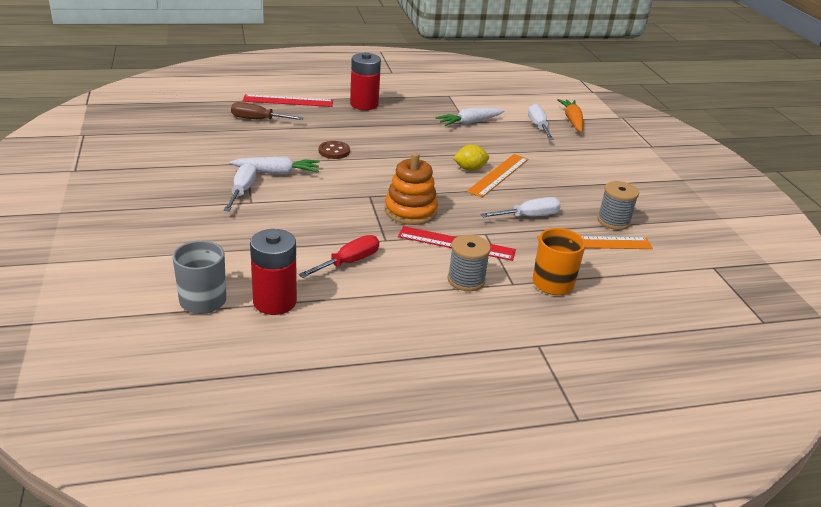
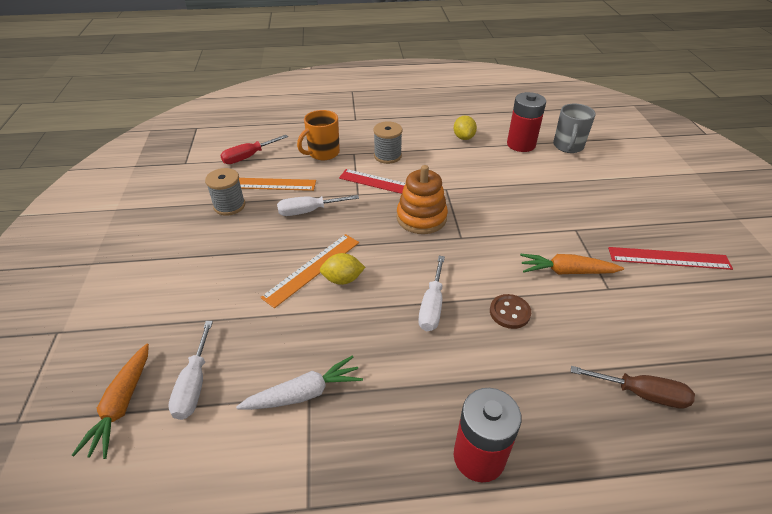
camera: 170 degrees left, 10 degrees up
(242, 191) = (591, 243): white screwdriver -> white screwdriver (432, 306)
(277, 172) = (567, 271): white carrot -> orange carrot
(288, 101) = (619, 466): red ruler -> red ruler (668, 258)
(349, 262) = (474, 170): red screwdriver -> red screwdriver (248, 157)
(360, 312) = (463, 137): none -> yellow lemon

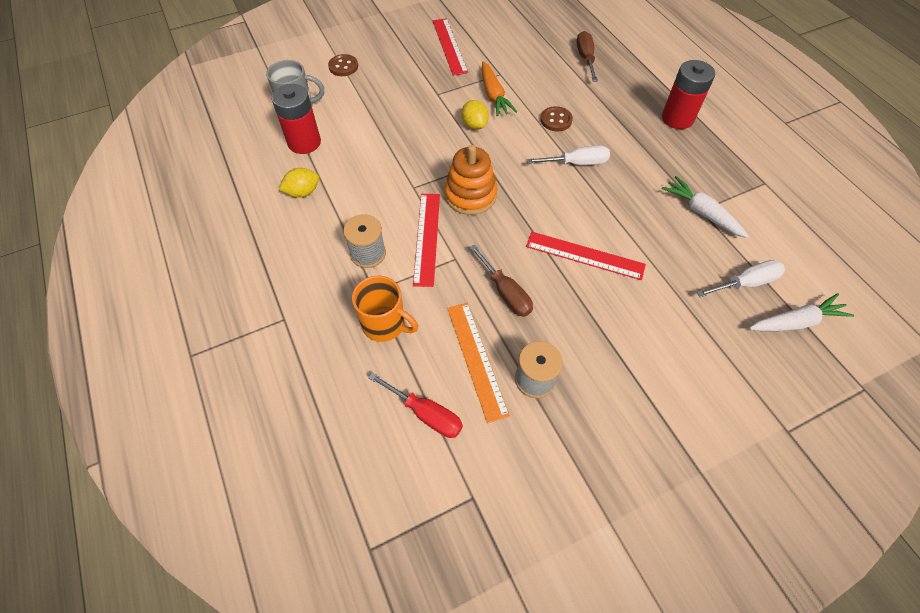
camera: 110 degrees left, 15 degrees up
(122, 405) = (796, 322): orange carrot -> white carrot
(308, 211) = (505, 292): white screwdriver -> brown screwdriver
(312, 269) = (585, 255): orange ruler -> red ruler
(342, 279) = (583, 228): yellow lemon -> yellow lemon (474, 125)
(628, 177) = (343, 66): none -> brown button

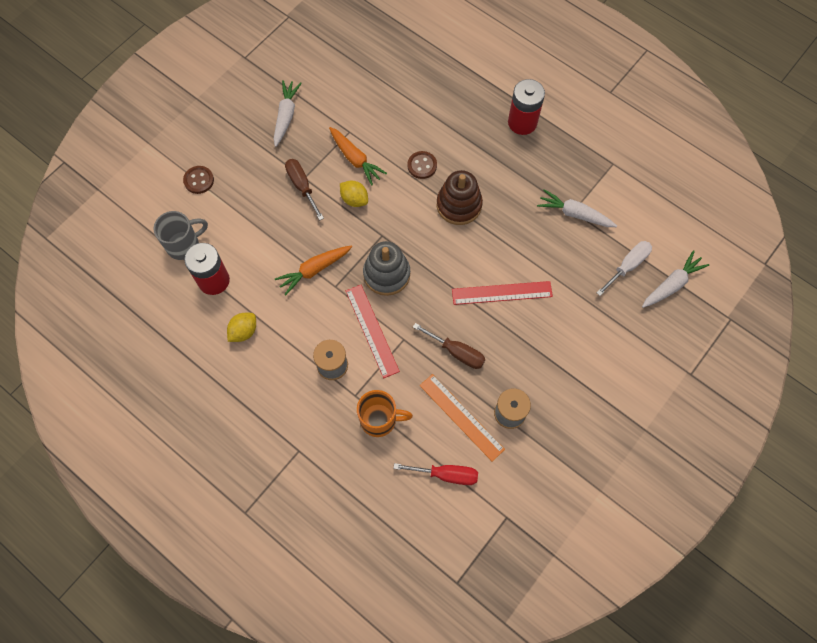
camera: 25 degrees left, 10 degrees up
(401, 167) = (314, 270): none -> orange carrot
(449, 46) = (286, 116): red ruler -> white carrot
(470, 195) = (386, 274): orange stacking toy -> grey stacking toy
(577, 163) = (459, 205): white screwdriver -> brown stacking toy
(585, 58) = (417, 83): brown screwdriver -> brown screwdriver (302, 186)

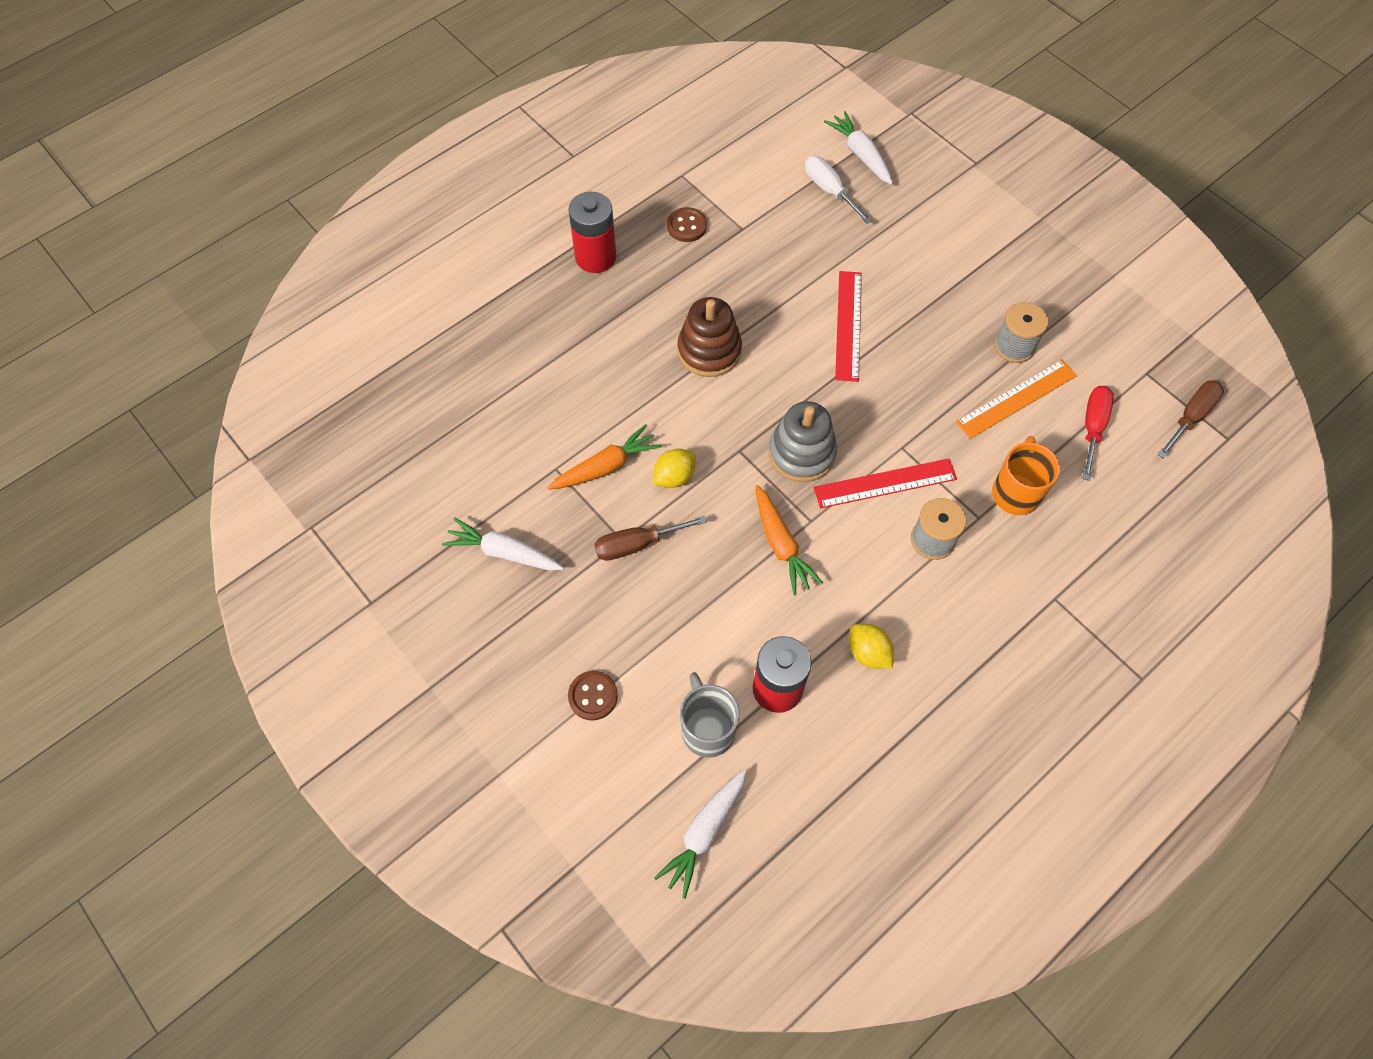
camera: 80 degrees left, 5 degrees down
(422, 165) = (636, 384): brown button -> brown button (686, 226)
(457, 352) = (927, 389): brown screwdriver -> brown screwdriver (1191, 417)
(575, 214) = (747, 228): white carrot -> white carrot (704, 832)

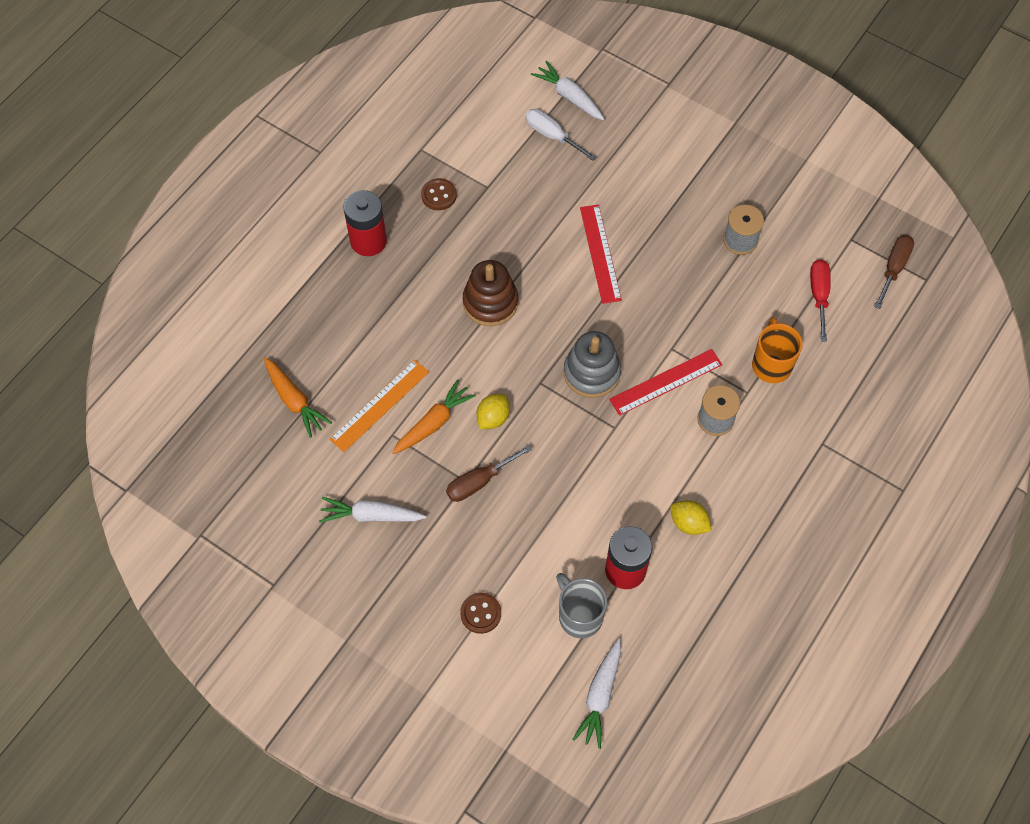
camera: 15 degrees left, 0 degrees up
(781, 545) = (596, 453): orange carrot -> orange carrot (294, 400)
(1016, 399) = (753, 285): orange ruler -> orange ruler (380, 405)

